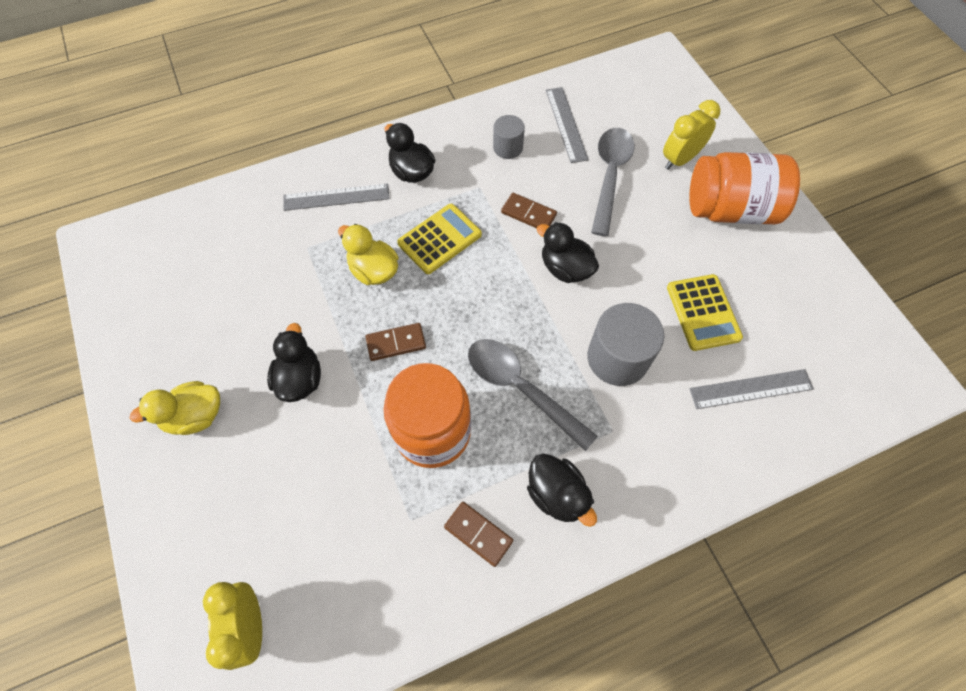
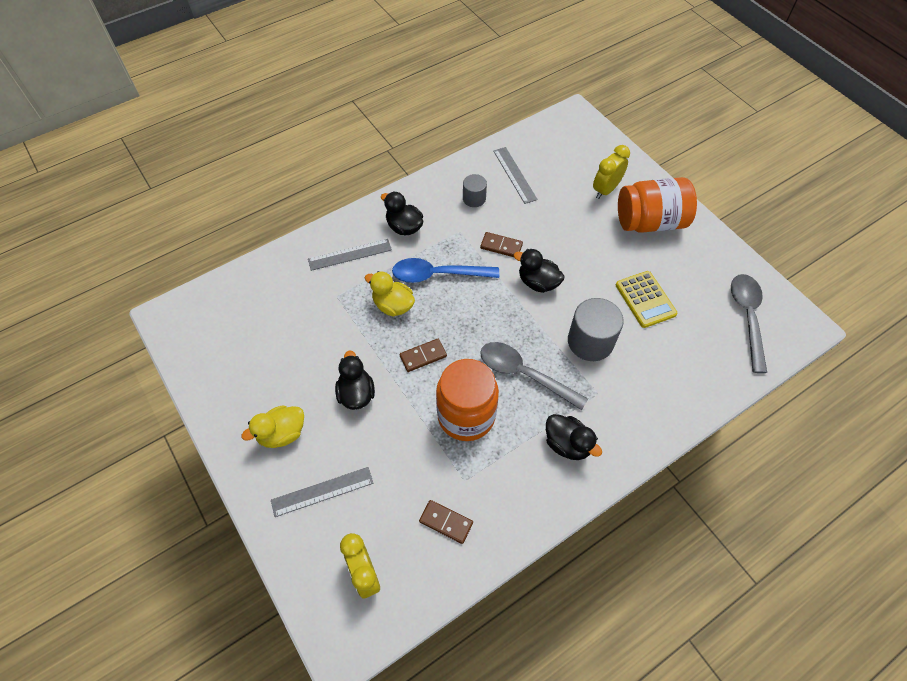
camera: 10 degrees left, 5 degrees down
(440, 239) = (438, 275): yellow calculator -> blue spoon
(478, 534) = (517, 481): brown domino -> brown domino (446, 522)
(609, 176) = (556, 210): grey spoon -> grey spoon (747, 317)
(751, 389) = (690, 348): grey ruler -> grey ruler (322, 491)

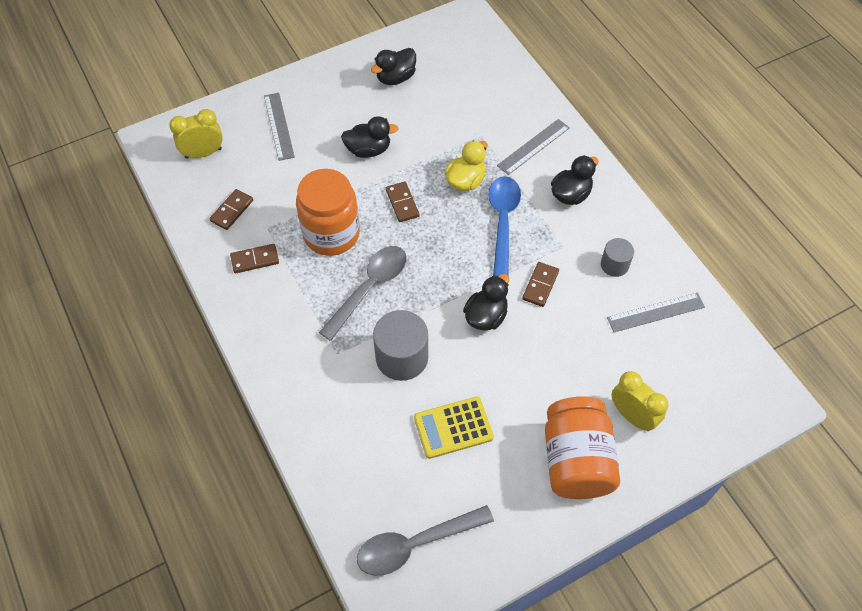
camera: 95 degrees right, 0 degrees up
(282, 433) = (337, 98): yellow duck -> none
(350, 254) = (533, 146): grey ruler -> grey ruler turned 60 degrees clockwise
(506, 485) = (255, 260): none -> brown domino
(567, 444) = (286, 316): black duck -> black duck (395, 78)
(747, 317) = (415, 544): grey spoon -> grey spoon turned 150 degrees clockwise

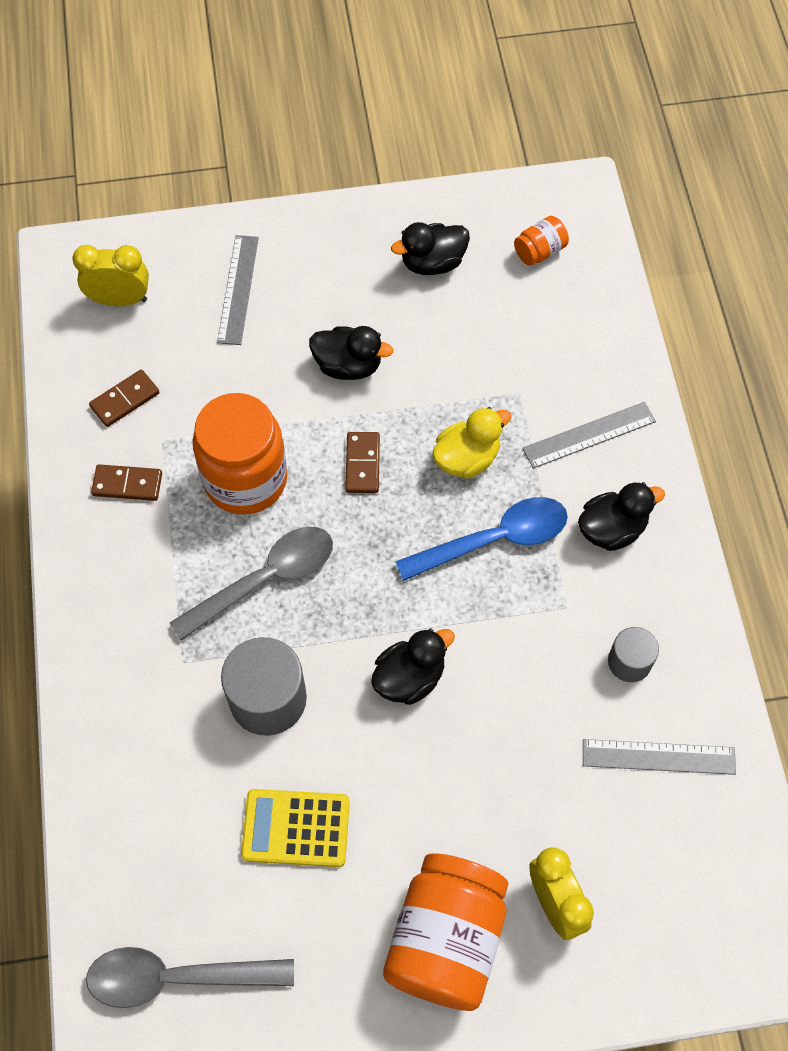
camera: 20 degrees right, 5 degrees up
(458, 54) = (539, 251): none -> orange jar
(502, 222) = (494, 540): blue spoon -> blue spoon turned 45 degrees clockwise
(540, 285) = (507, 657): brown domino -> none

